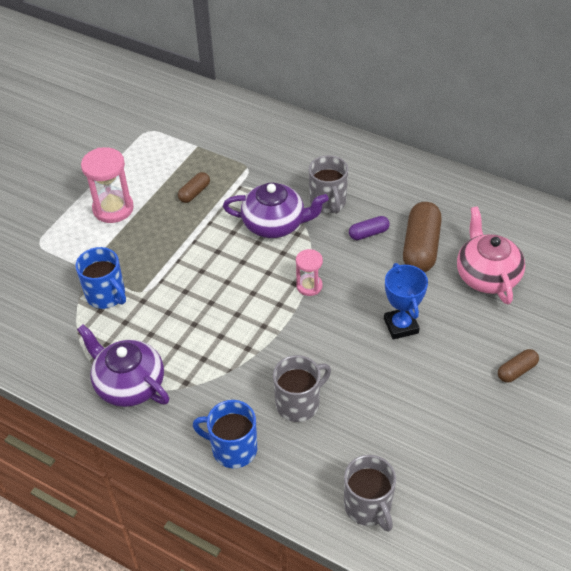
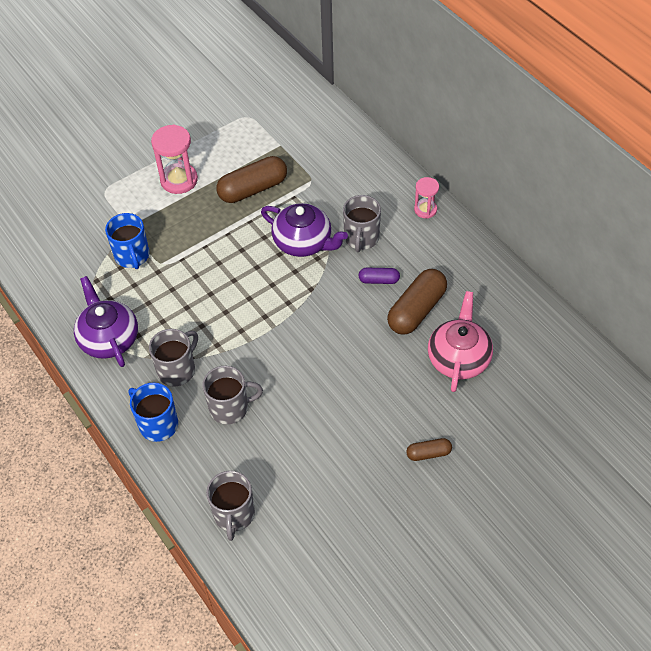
camera: 25 degrees right, 5 degrees up
(194, 193) = (253, 189): brown capsule -> brown capsule, size x1.95
(221, 387) = (177, 370): none -> grey mug
(309, 286) = (299, 309): pink hourglass -> pink hourglass (425, 210)
(401, 326) = (354, 375): blue trophy -> none

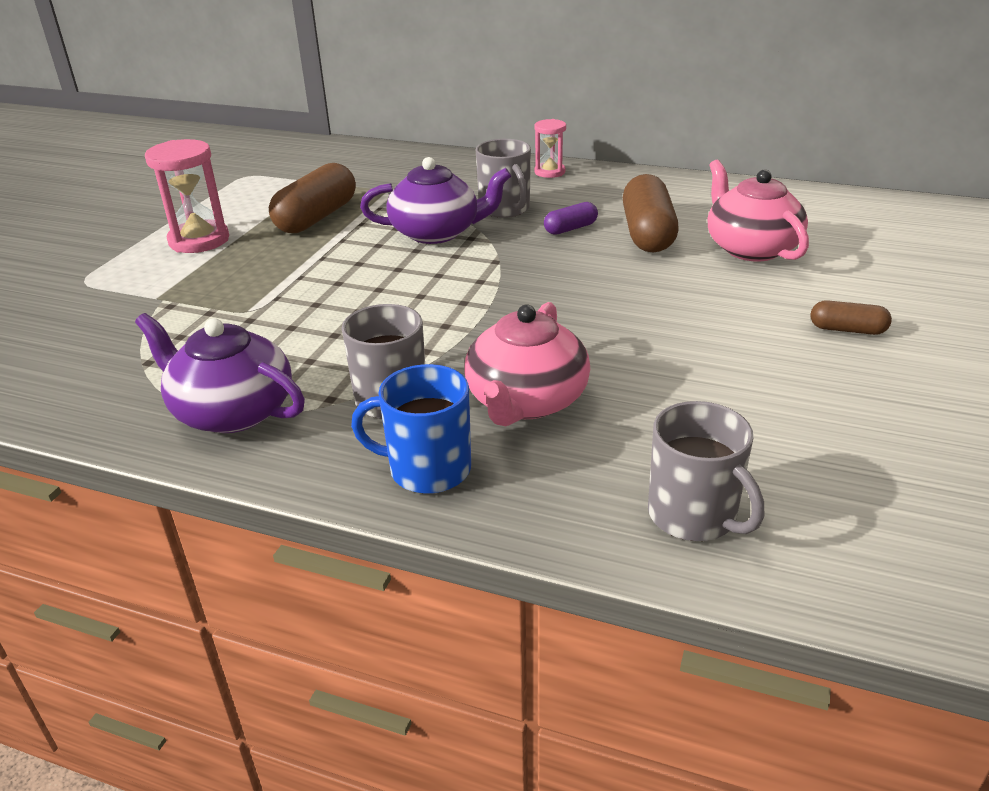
camera: 35 degrees left, 20 degrees down
(132, 256) = (190, 320): blue mug -> none
(230, 408) = (526, 401): grey mug -> pink teapot
(428, 453) = (847, 330): brown capsule -> brown capsule turned 60 degrees clockwise

